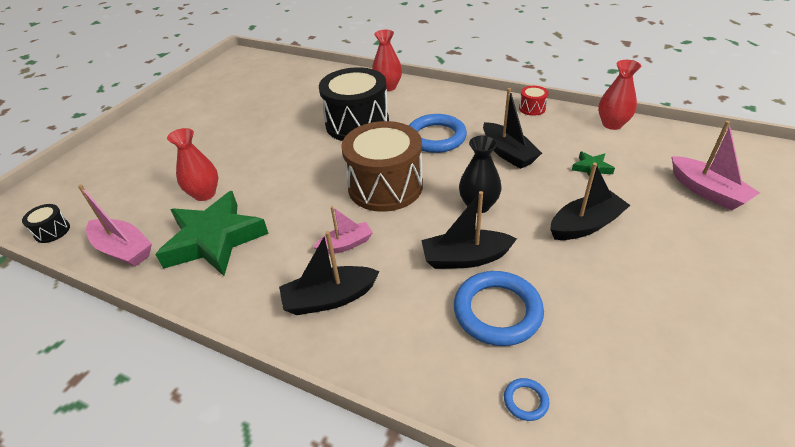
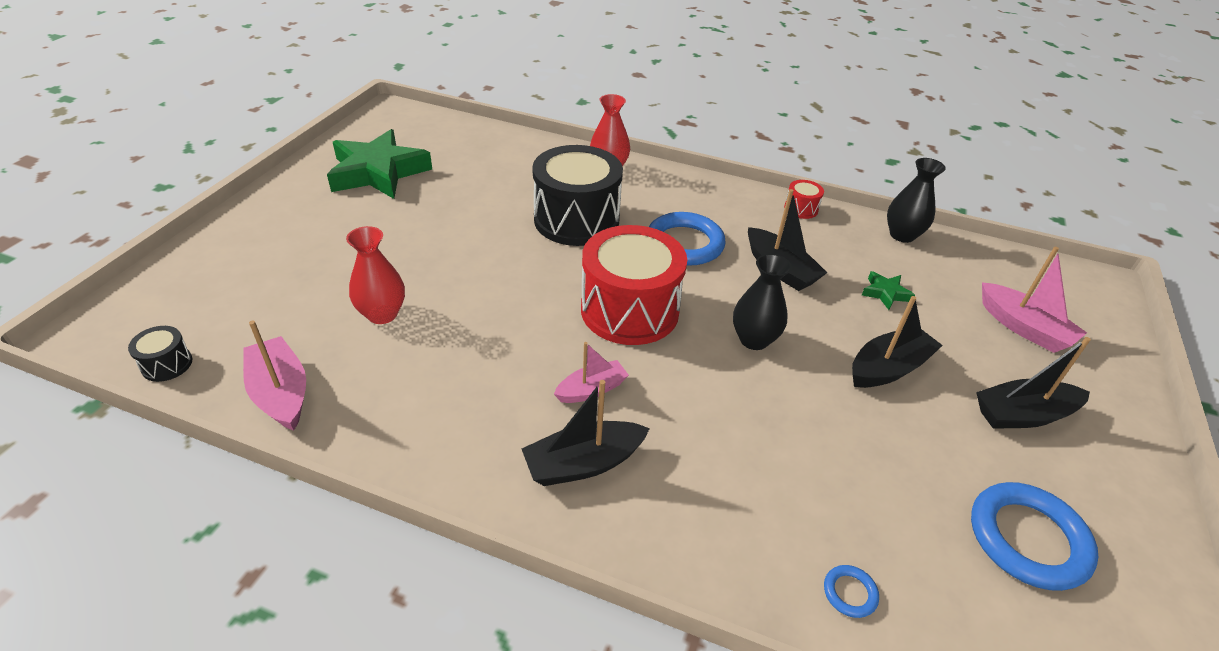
camera: 10 degrees left, 0 degrees up
(123, 249) = (281, 393): pink boat -> pink boat turned 150 degrees counterclockwise
(214, 240) = (410, 380): green star -> green star (378, 172)
(385, 186) = (629, 310): brown drum -> red drum
(465, 258) = (748, 410): black boat -> black boat (1023, 415)
(497, 311) = (799, 480): blue ring -> blue ring (1027, 539)
(612, 124) = (902, 235): red vase -> black vase

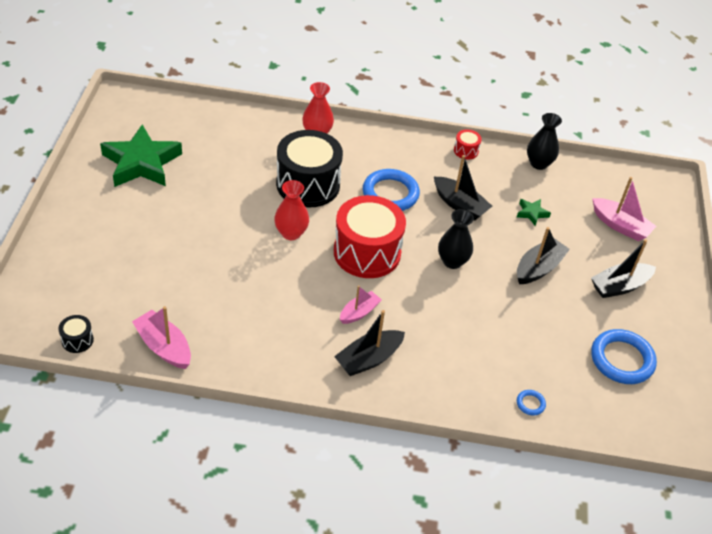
camera: 15 degrees left, 5 degrees up
(382, 314) = (202, 282): red vase -> red vase (291, 233)

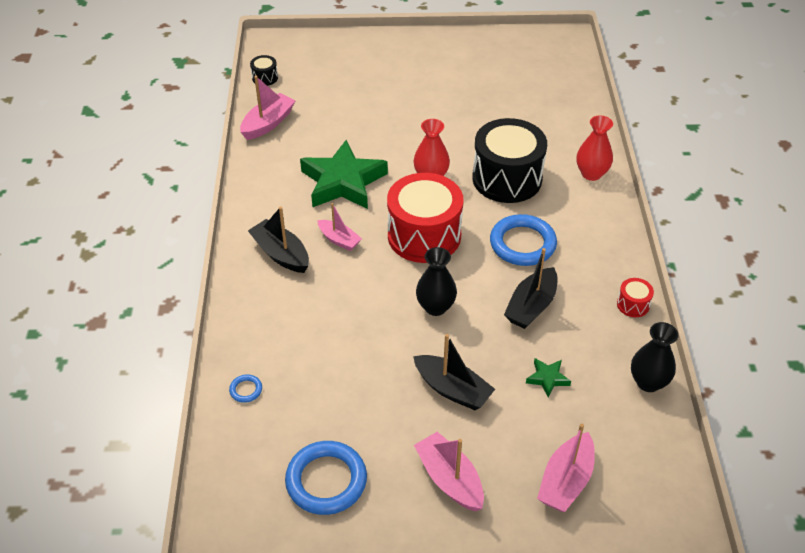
camera: 85 degrees right, 0 degrees up
(141, 163) = (485, 67): green star -> green star (343, 182)
(619, 286) = (449, 479): black boat -> pink boat

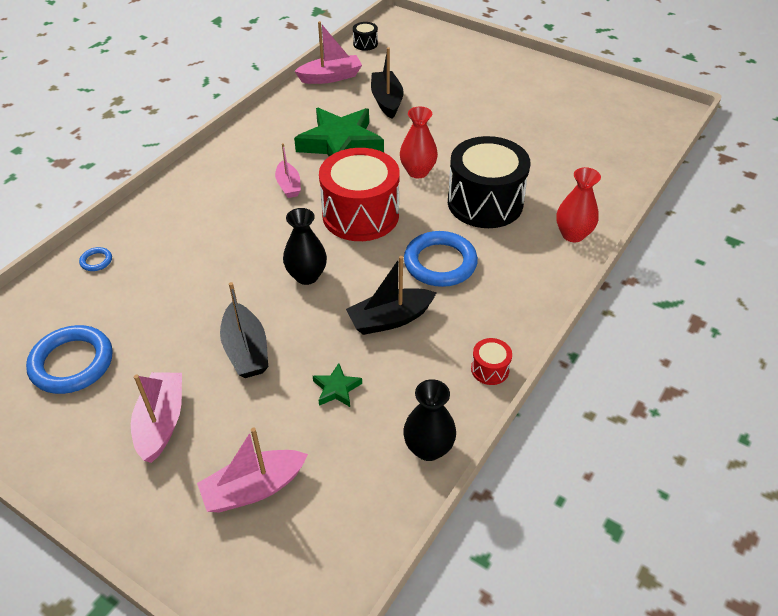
camera: 35 degrees right, 0 degrees up
(281, 254) = (233, 175): black boat -> black boat (387, 101)

